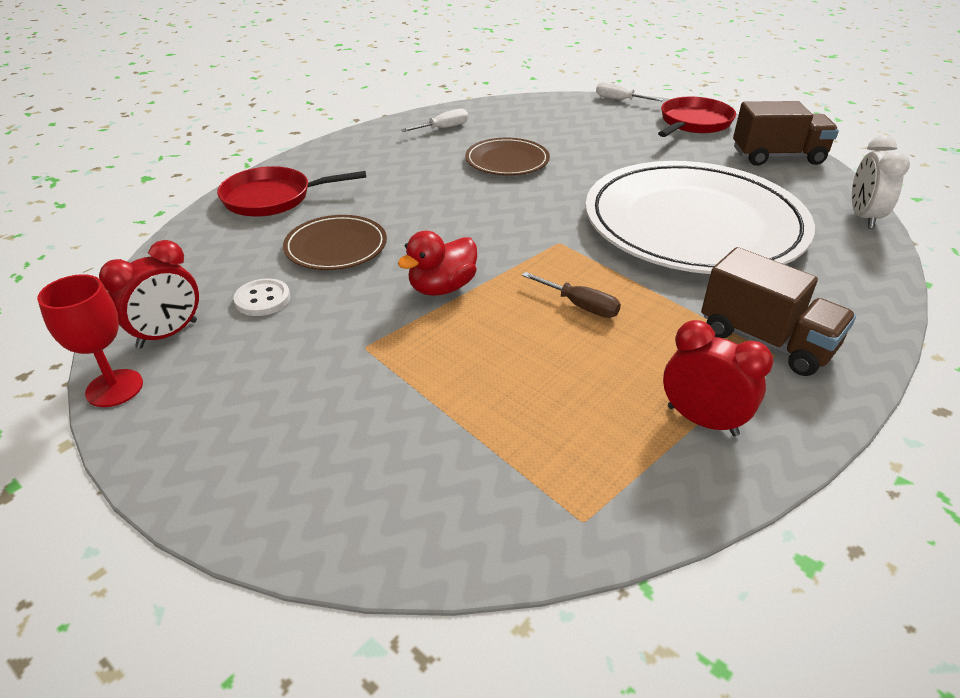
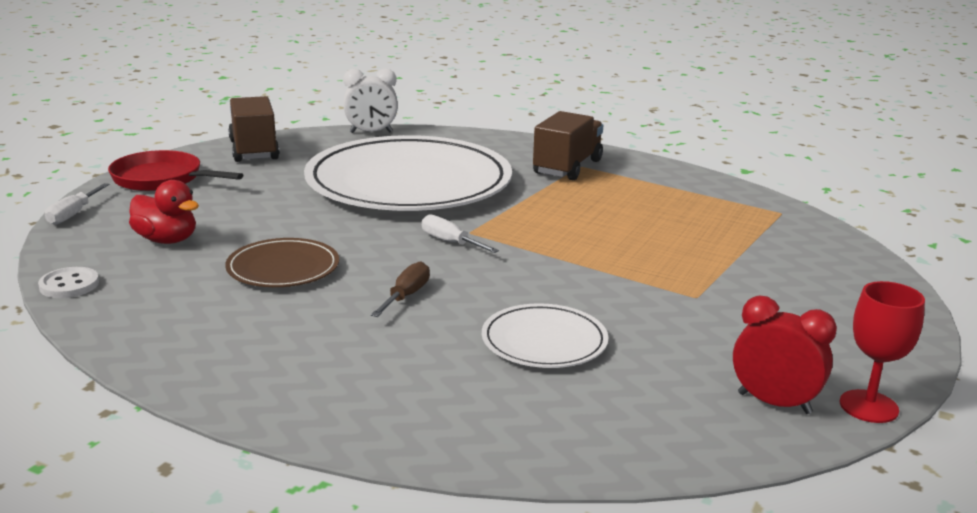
camera: 105 degrees left, 15 degrees down
(262, 299) = (672, 363): white button -> white button (69, 285)
(273, 198) = (443, 415): red pan -> none
(336, 247) = (544, 341): brown plate -> white plate
(442, 288) = (583, 275): red duck -> red duck (167, 240)
(443, 128) = (169, 320): white screwdriver -> white screwdriver (450, 242)
(580, 306) = (568, 220): brown screwdriver -> brown screwdriver (406, 296)
(702, 420) = (667, 185): red clock -> none

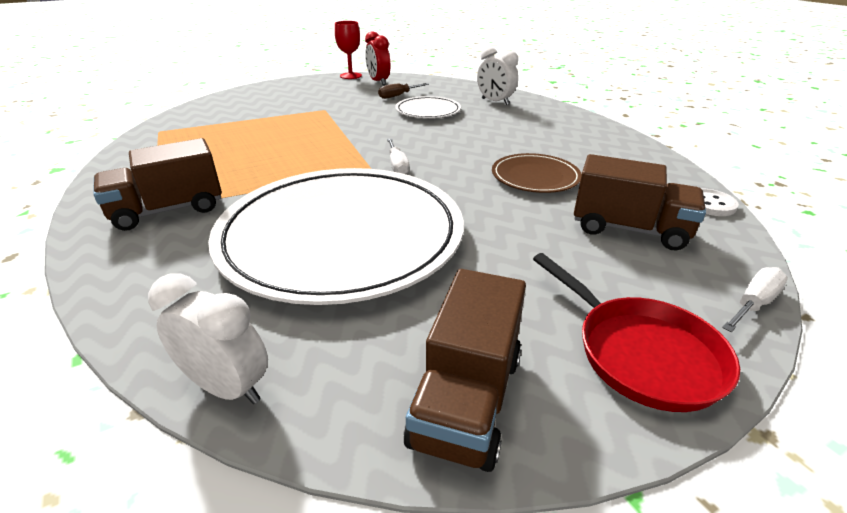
camera: 145 degrees left, 10 degrees up
(167, 240) = (629, 229): red duck -> brown truck
(406, 296) = (469, 142): brown screwdriver -> brown screwdriver (398, 96)
(460, 409) = (495, 102): none -> white clock

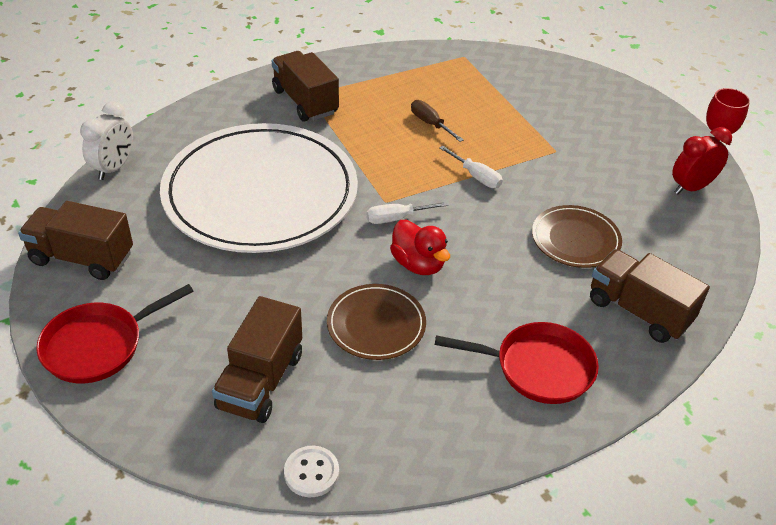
camera: 85 degrees right, 10 degrees up
(398, 96) = (631, 210): brown screwdriver -> brown screwdriver (430, 124)
(428, 111) = (575, 239): white plate -> brown plate
(458, 159) = (418, 264): none -> red duck
(495, 102) = (638, 311): white clock -> brown truck
(556, 128) = (538, 368): none -> red pan
(753, 303) = (136, 436): white screwdriver -> white screwdriver (476, 176)

